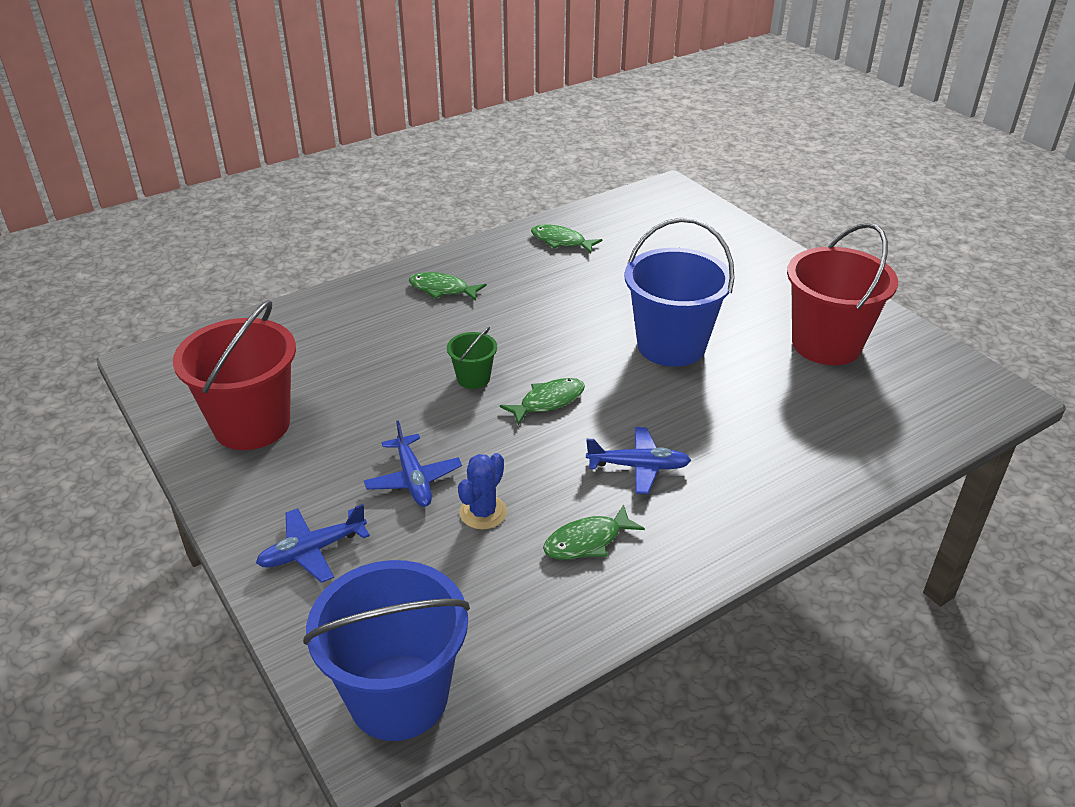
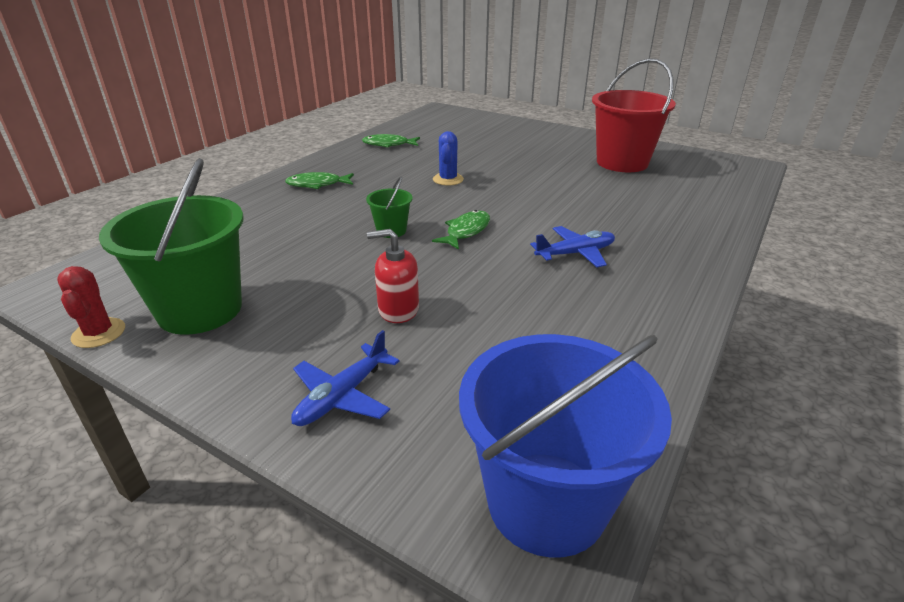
camera: 25 degrees left, 5 degrees down
(167, 425) = (99, 333): none -> red cactus
(252, 425) = (200, 310): red bucket -> green bucket
(413, 479) = (398, 310): blue plane -> red soap dispenser
(483, 512) = (483, 316): blue cactus -> blue cactus (448, 179)
(587, 541) = (588, 312): green fish -> none
(671, 346) = (523, 182): blue bucket -> none

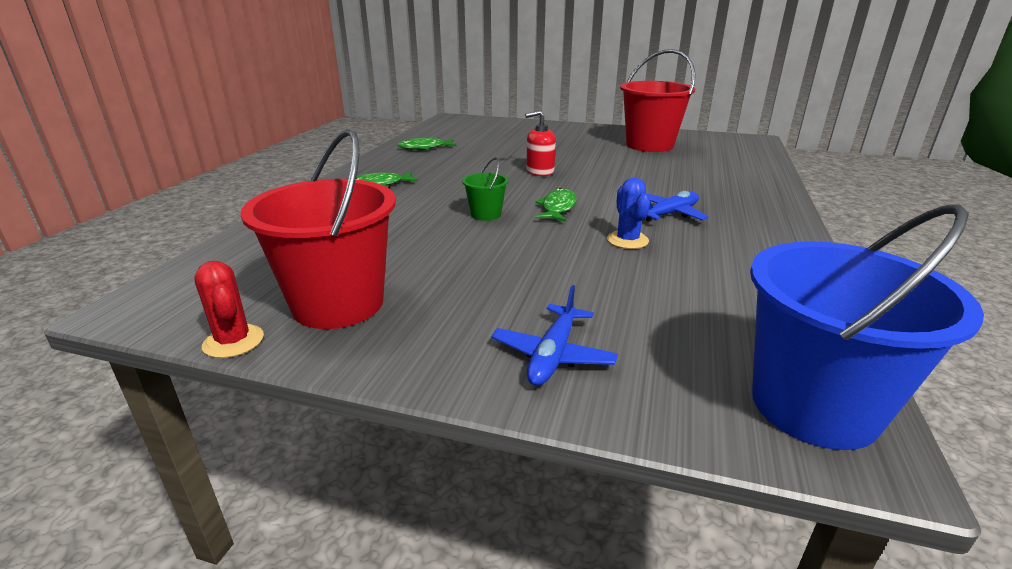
camera: 15 degrees left, 5 degrees down
(200, 310) = (338, 304): green bucket -> red bucket
(398, 310) = (547, 276): red soap dispenser -> red soap dispenser (540, 171)
(448, 179) = (506, 170): blue cactus -> blue cactus (627, 240)

